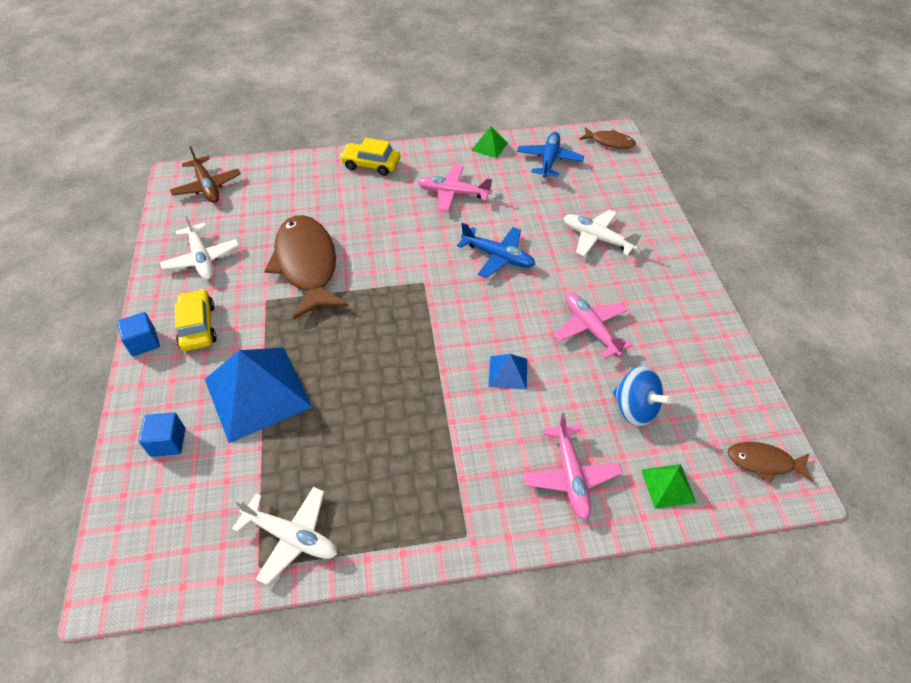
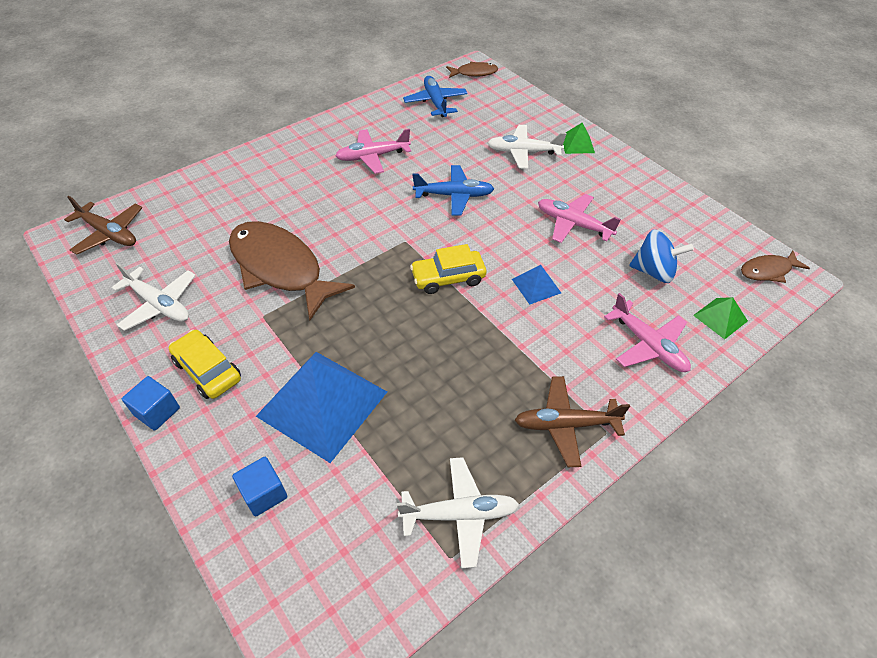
camera: 30 degrees left, 0 degrees up
(371, 165) = (274, 157): yellow car -> yellow car (448, 278)
(435, 509) = (565, 424): none -> brown plane
(489, 146) = (374, 107): green pyramid -> green pyramid (577, 144)

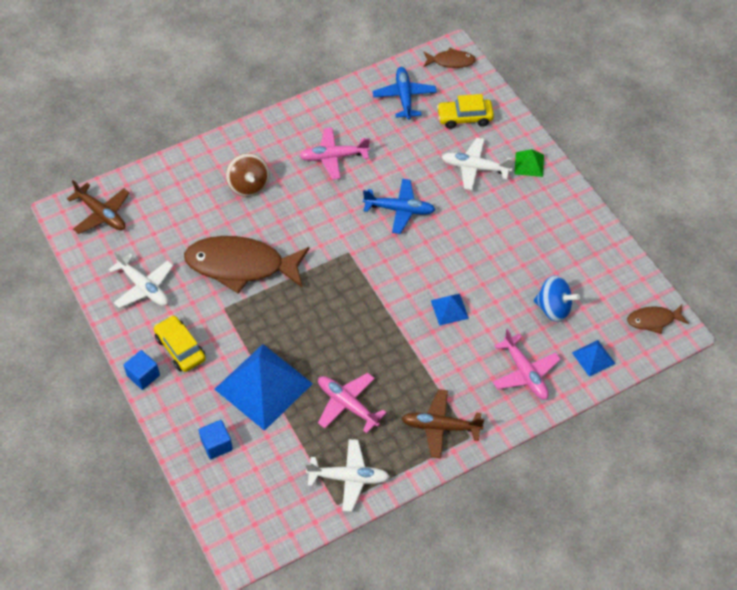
camera: 10 degrees right, 5 degrees up
(280, 268) = (241, 266): brown fish -> brown fish turned 45 degrees counterclockwise
(282, 190) = (249, 185): none -> brown spinning top
(448, 278) = (378, 292): yellow car -> yellow car (464, 118)
(573, 224) = (498, 253): pink plane -> pink plane (347, 404)
(720, 318) = (593, 358): green pyramid -> blue pyramid

